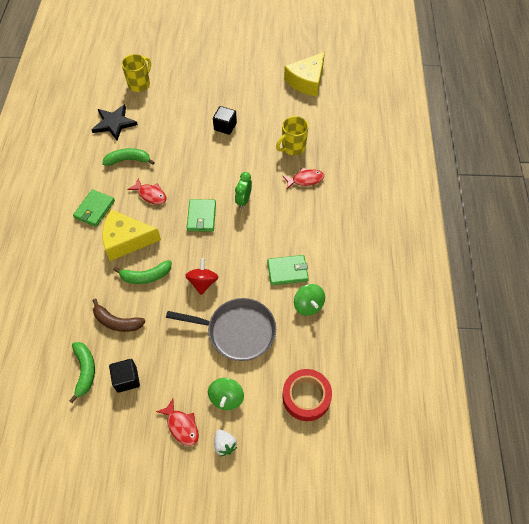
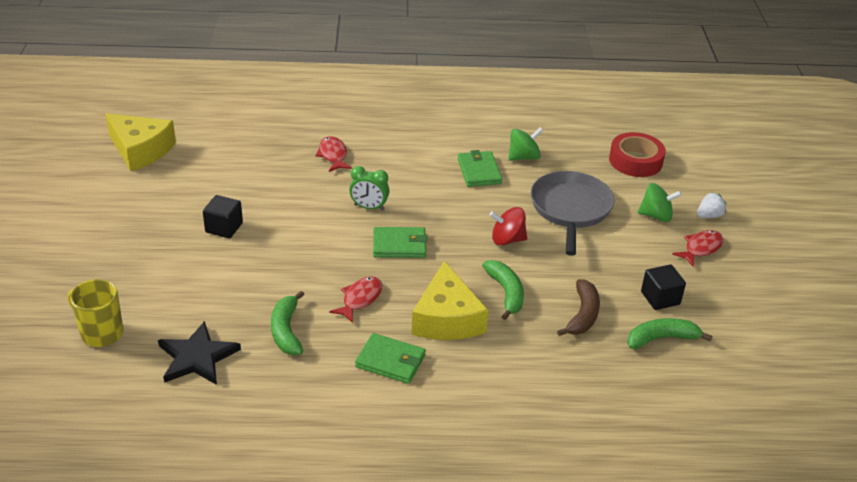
camera: 95 degrees left, 20 degrees down
(293, 147) = (274, 164): yellow mug -> none

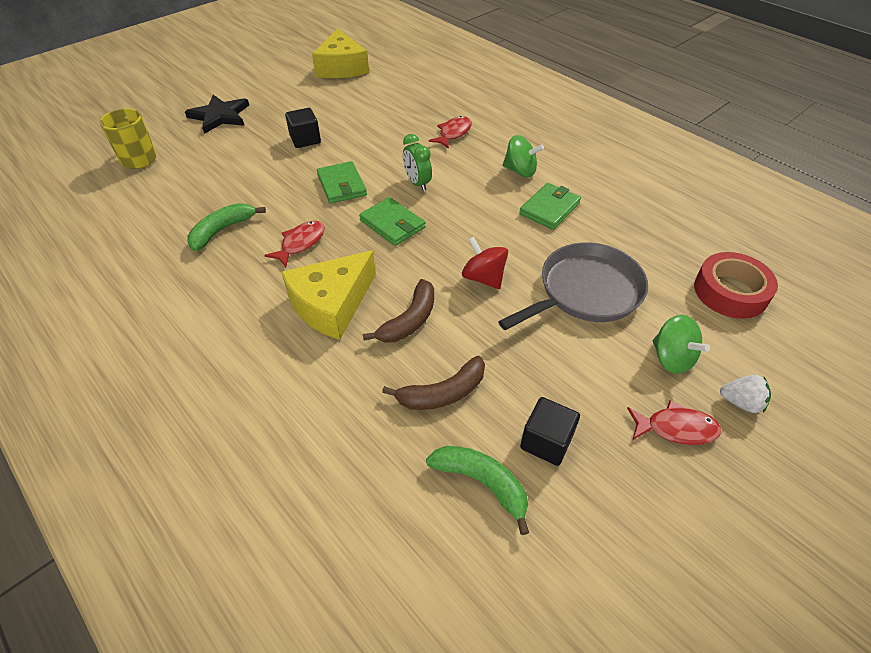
camera: 50 degrees right, 10 degrees up
(197, 357) = (152, 209): black star -> black star (220, 116)
(360, 299) = (300, 243): red fish -> red fish turned 45 degrees counterclockwise
(390, 361) = (241, 304): green wallet -> green wallet (341, 185)
(506, 293) = (409, 320): green banana -> brown banana
(523, 157) = (610, 221): green spinning top -> green spinning top (520, 171)

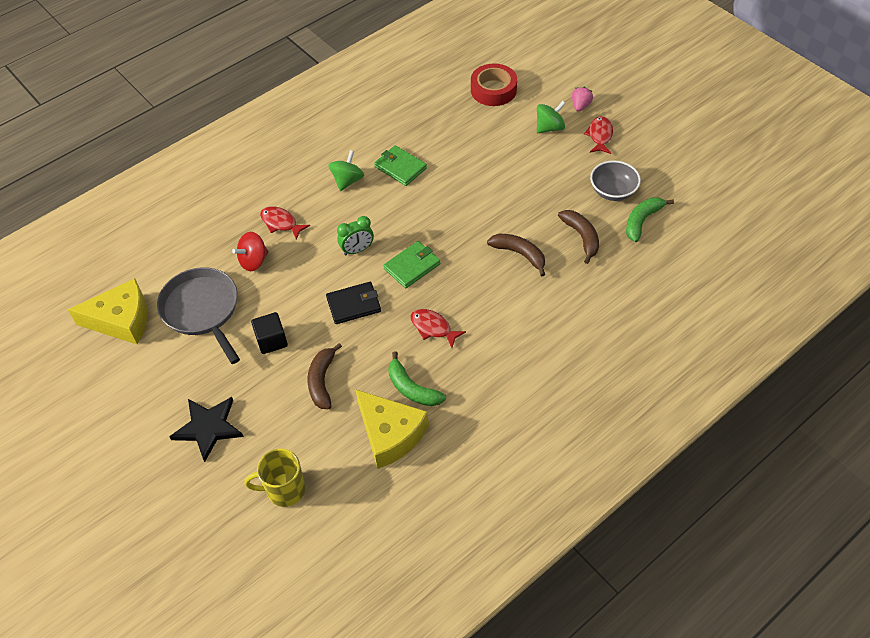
camera: 85 degrees left, 5 degrees up
(250, 171) = (322, 381): none -> brown banana
(331, 304) = (504, 301): yellow cheese -> yellow cheese (390, 434)
(341, 185) = (354, 305): green wallet -> black wallet
(483, 278) = (477, 212): red spinning top -> red spinning top (253, 261)
(546, 441) = (613, 191): black cube -> grey bowl
(586, 291) = (492, 158): grey pan -> grey pan (202, 310)
(741, 402) = (580, 106): white strawberry -> pink strawberry

